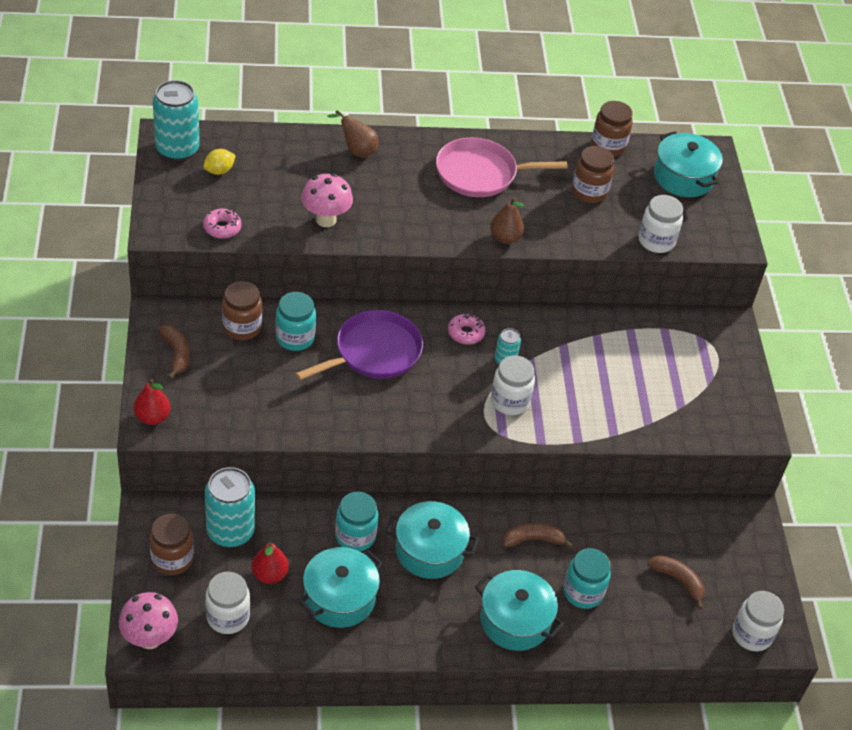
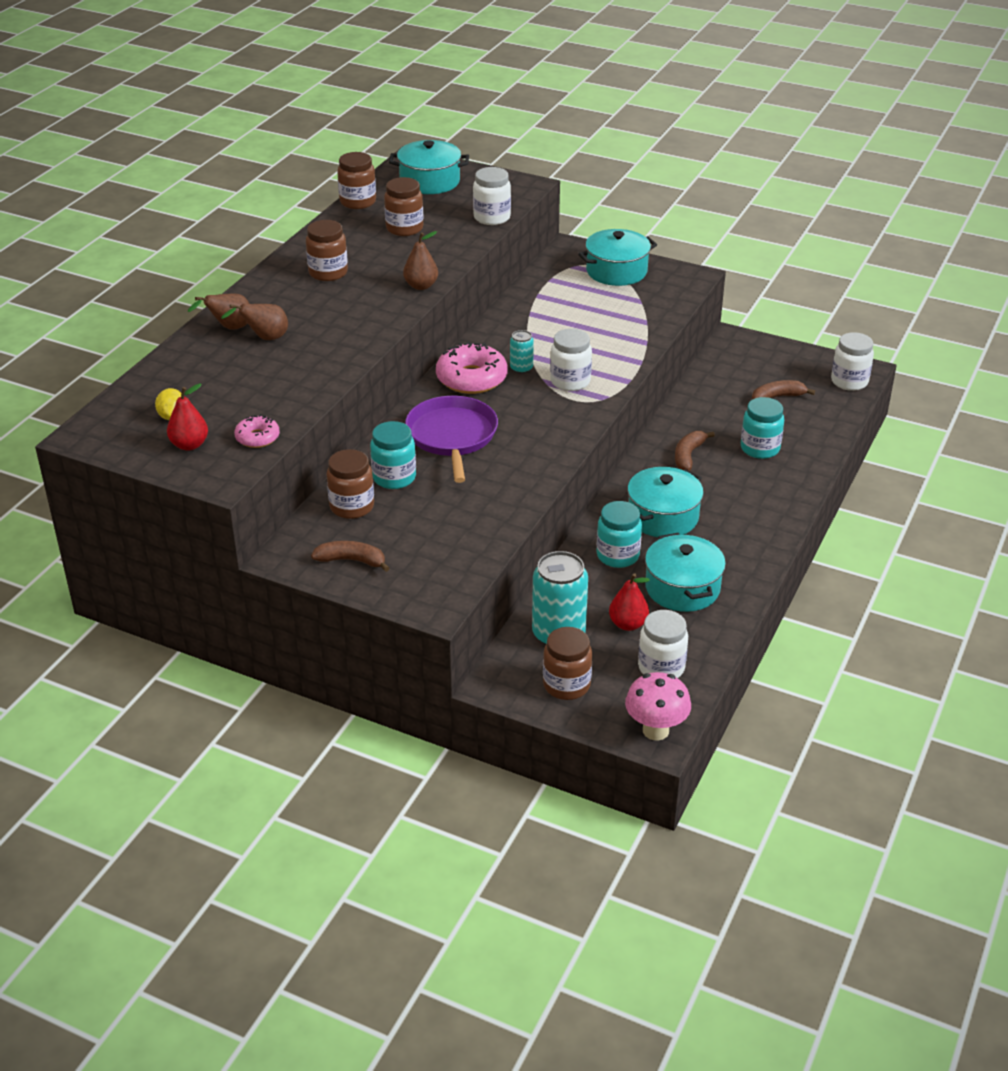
camera: 55 degrees left, 10 degrees down
(152, 417) = (425, 601): red pear -> red pear (189, 445)
(177, 149) = (111, 434): turquoise can -> none
(326, 220) = (306, 373): pink mushroom -> none
(357, 176) = (265, 338): none -> brown pear
(466, 333) = (471, 378): pink donut -> pink donut, size x1.83
(480, 173) = (328, 273): pink pan -> brown jar
(515, 620) = (767, 494): turquoise pot -> turquoise pot (616, 271)

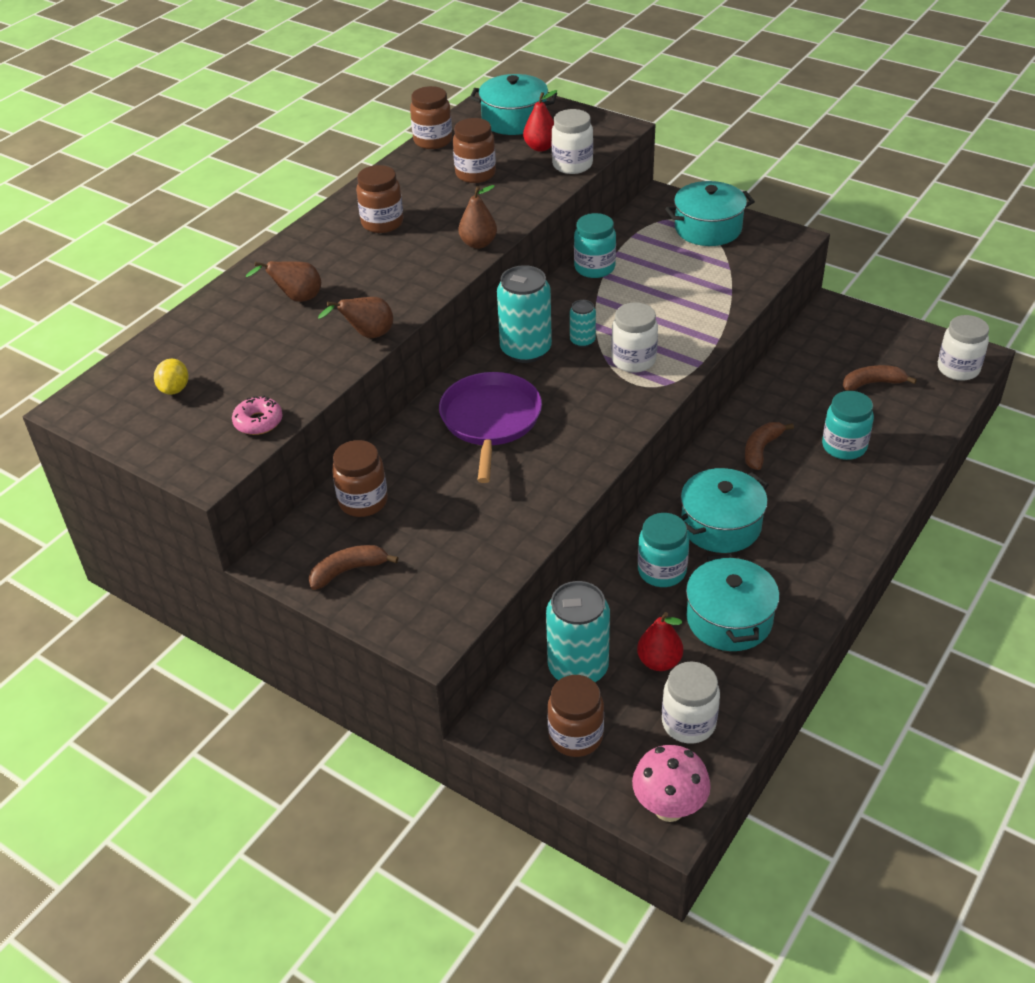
camera: 10 degrees right, 5 degrees up
(189, 445) = (183, 426): red pear -> red pear (541, 147)
(229, 328) = (262, 284): brown pear -> brown pear (367, 335)
(352, 560) = (348, 570): brown banana -> brown banana turned 45 degrees counterclockwise
(394, 477) = (417, 468): turquoise jar -> turquoise jar (594, 268)
(471, 378) = (526, 350): pink donut -> turquoise can

